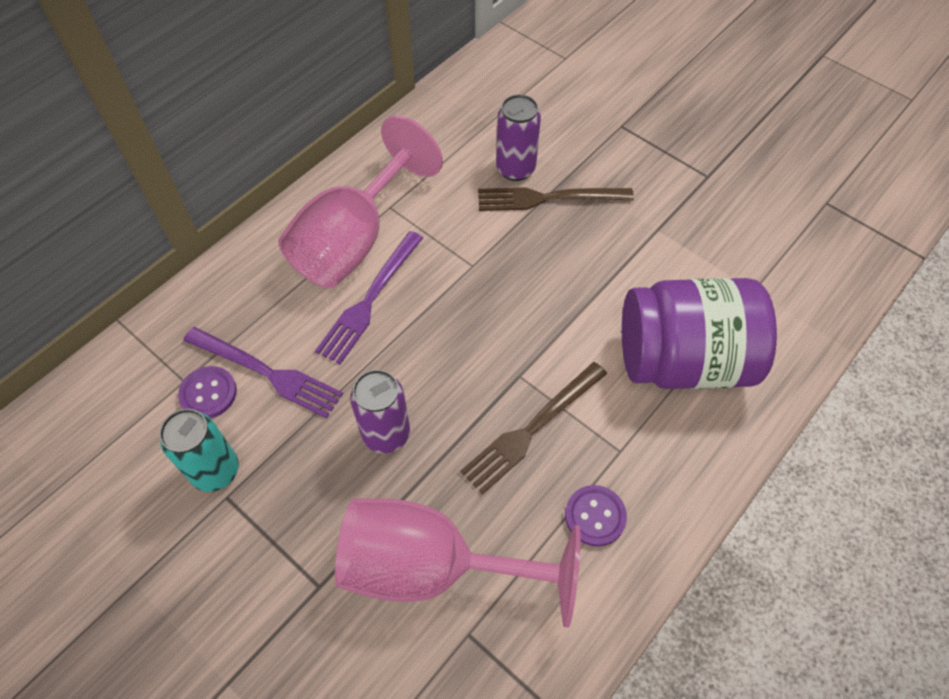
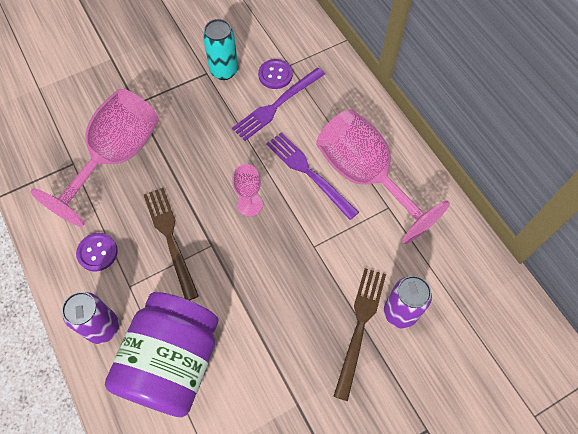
camera: 110 degrees right, 5 degrees up
(386, 434) = (206, 156): purple can -> purple can (103, 327)
(443, 352) = (249, 204): none -> pink goblet

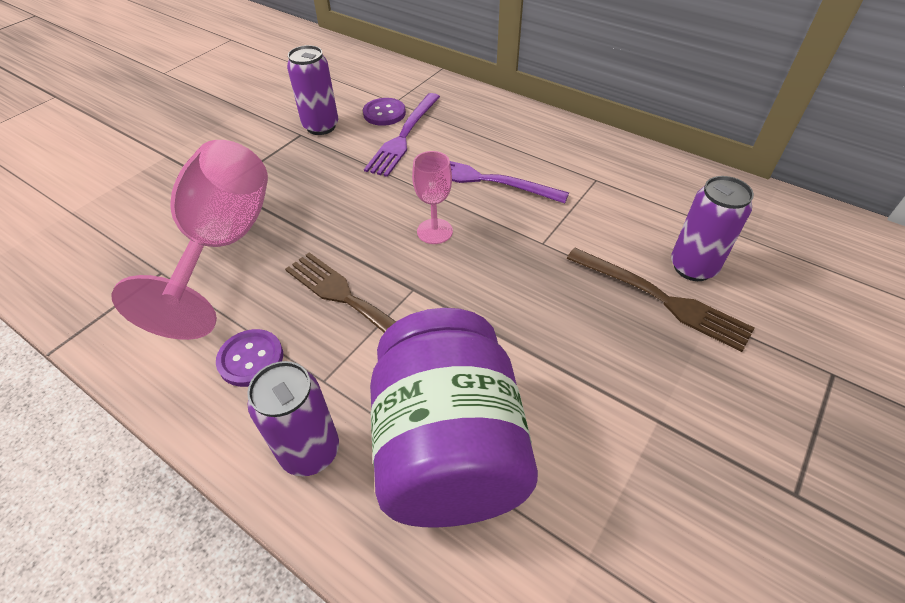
camera: 25 degrees left, 15 degrees down
(224, 71) = (321, 126): turquoise can -> purple can
(360, 326) = (661, 299): brown fork -> brown fork turned 135 degrees clockwise
(364, 176) = (548, 162): pink goblet -> none

